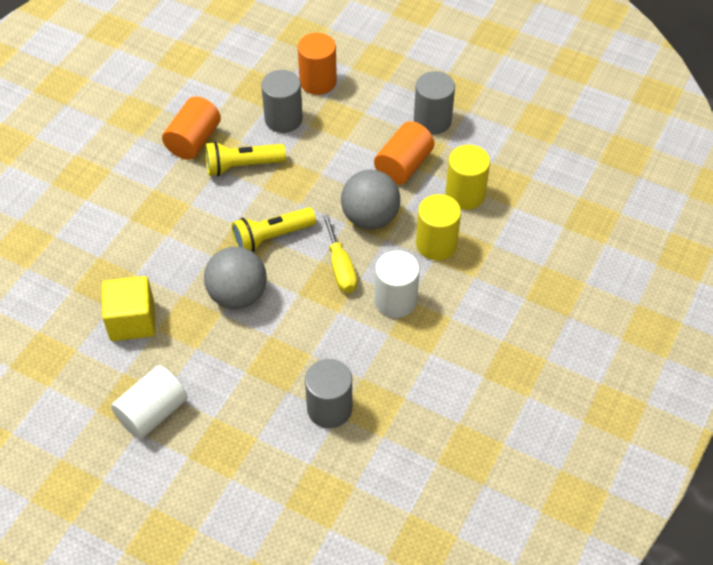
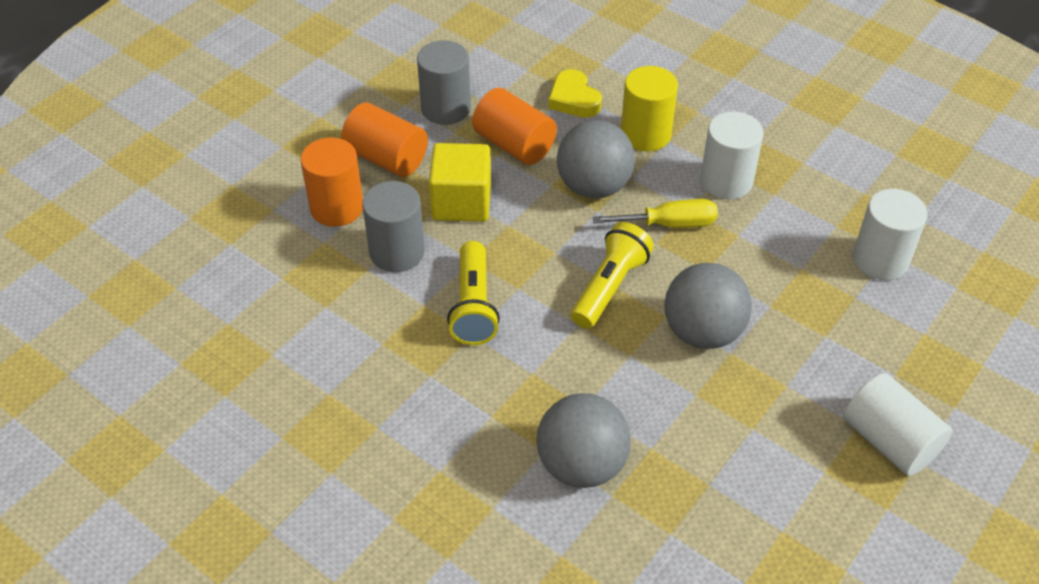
camera: 80 degrees left, 5 degrees down
(119, 238) = (581, 465): none -> grey ball
(132, 321) = (736, 457): yellow cube -> yellow cube (461, 202)
(193, 141) = (408, 359): orange cylinder -> orange cylinder (386, 158)
(271, 237) = (609, 287): yellow flashlight -> yellow flashlight turned 135 degrees counterclockwise
(329, 408) = (880, 260): grey cylinder -> white cylinder
(465, 194) = (574, 99): yellow cylinder -> yellow heart

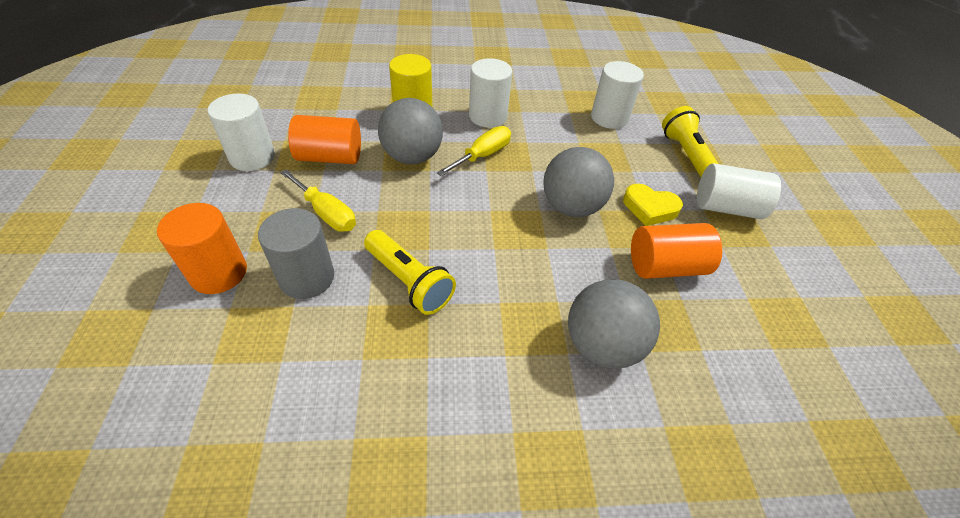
camera: 45 degrees left, 0 degrees up
(386, 158) = (232, 213): orange cylinder -> orange cylinder (665, 266)
(445, 108) = (252, 157): grey cylinder -> white cylinder
(461, 202) = (326, 213): yellow cube -> yellow screwdriver
(574, 99) = (344, 112): yellow heart -> yellow heart (650, 208)
(609, 287) = (488, 212): yellow flashlight -> yellow flashlight (686, 155)

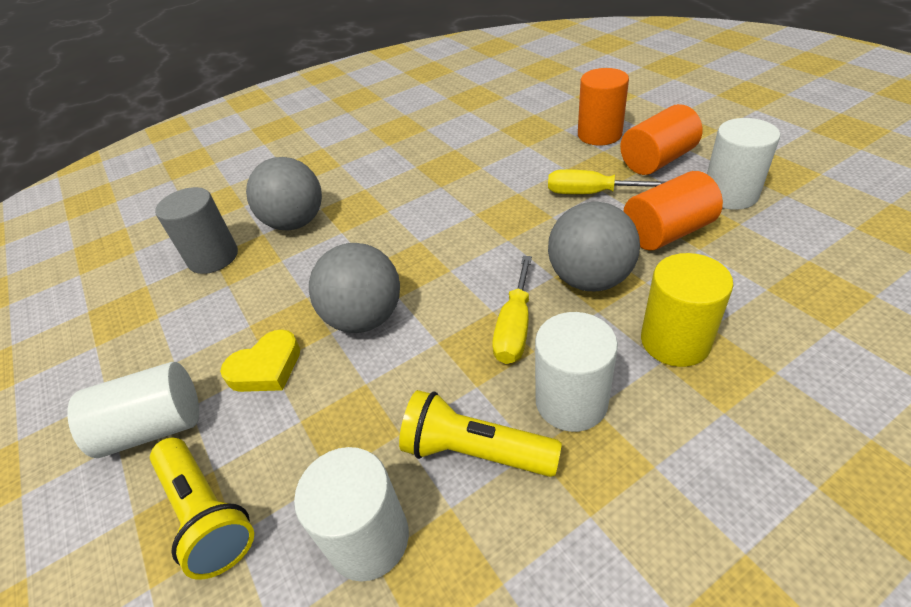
camera: 160 degrees right, 5 degrees down
(307, 277) = (540, 158): grey cylinder -> grey cylinder (213, 257)
(409, 281) = (467, 189): yellow flashlight -> yellow flashlight (475, 451)
(650, 208) = (266, 367): yellow heart -> yellow heart turned 150 degrees clockwise
(665, 266) = (244, 305): orange cylinder -> orange cylinder (657, 160)

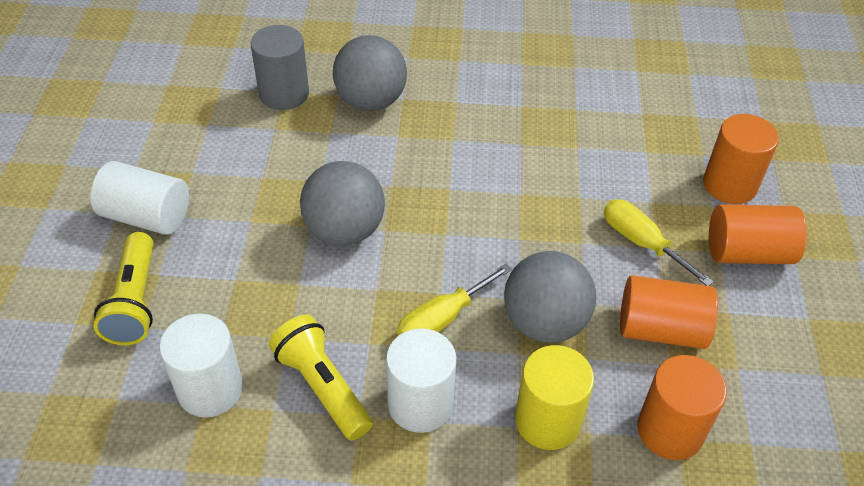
camera: 30 degrees right, 5 degrees up
(266, 367) = (246, 222): yellow heart -> none
(730, 194) = (768, 335): white cylinder -> none
(756, 287) = (670, 430): none -> orange cylinder

